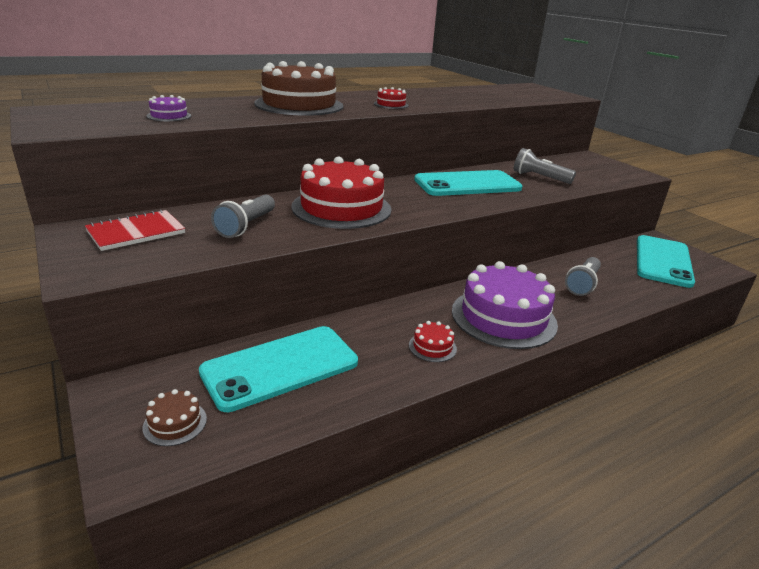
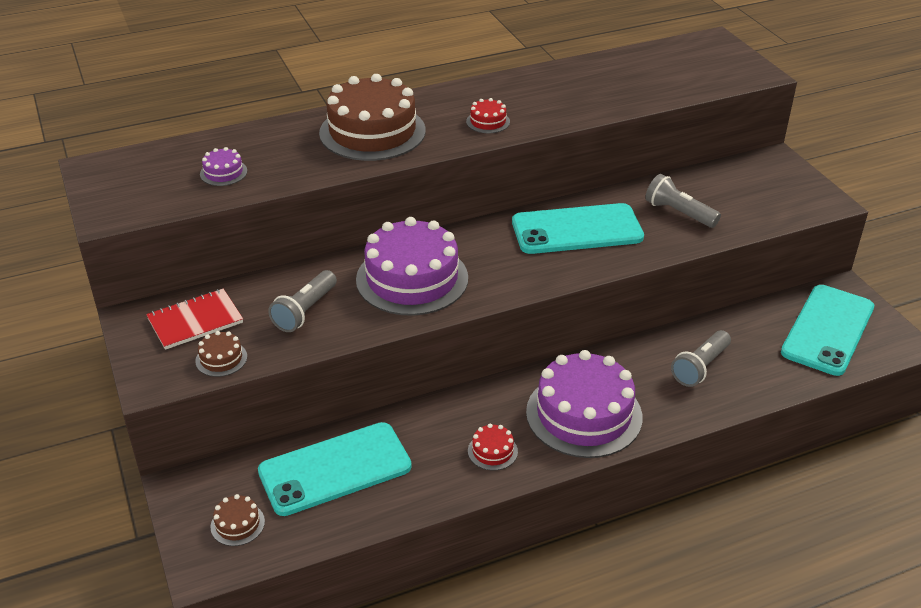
camera: 10 degrees right, 10 degrees up
(161, 257) = (221, 359): none -> brown cake
(341, 208) = (412, 279): red cake -> purple cake

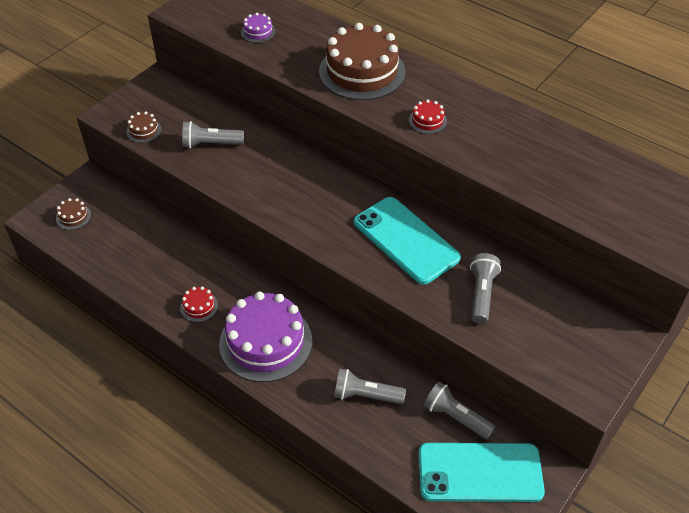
camera: 60 degrees right, 10 degrees up
(195, 321) = (170, 103): red notebook -> none
(335, 469) = (139, 237): turquoise phone -> none
(412, 279) = (279, 177): purple cake -> none
(759, 320) = (456, 417): none -> grey flashlight

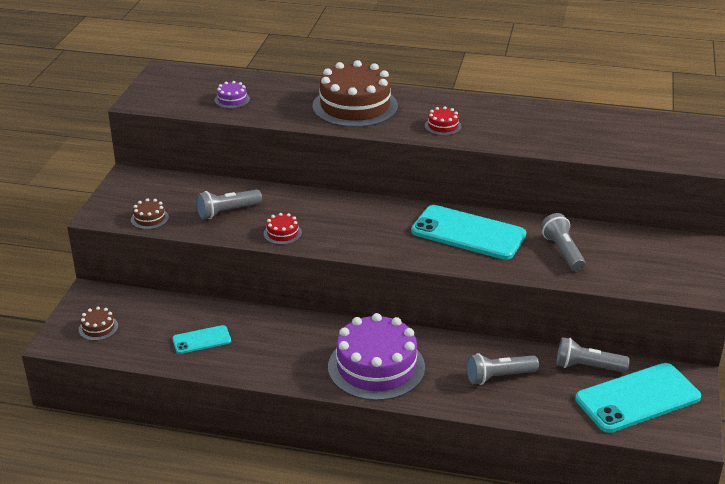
camera: 25 degrees left, 15 degrees down
(143, 258) = (201, 340): none -> turquoise phone
(199, 306) = (289, 360): red cake -> red cake (282, 233)

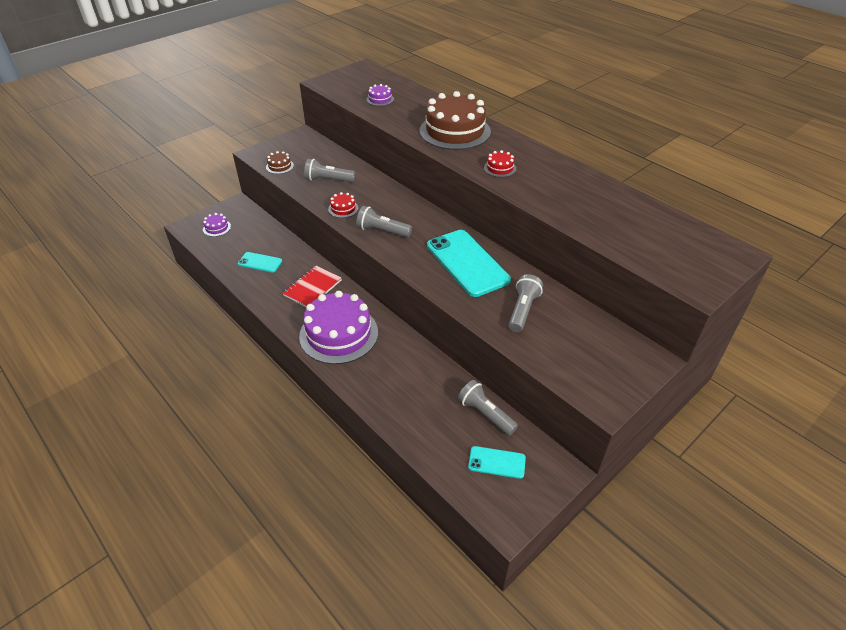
camera: 35 degrees right, 10 degrees up
(98, 328) = (217, 228): brown cake -> purple cake
(294, 338) = (312, 288): none -> red notebook
(499, 377) = (411, 386): grey flashlight -> grey flashlight (382, 231)
(637, 398) = (497, 462): turquoise phone -> turquoise phone, size x0.50

